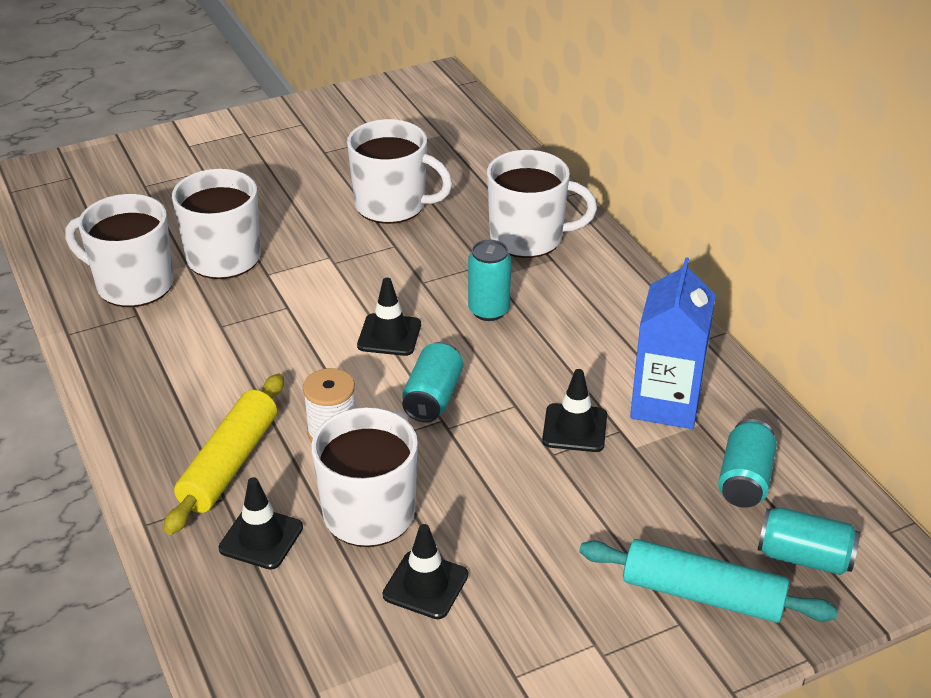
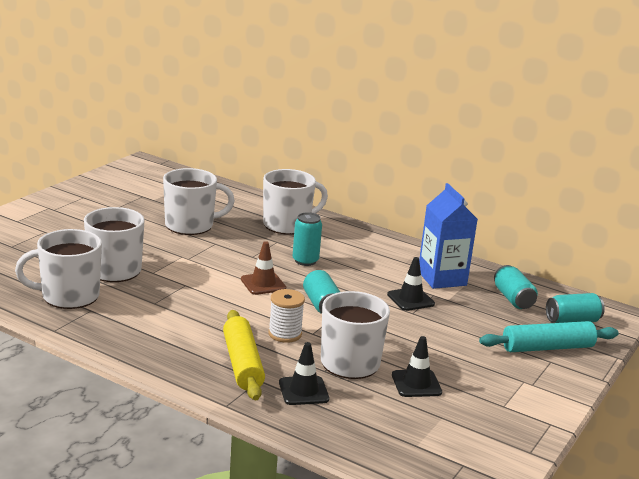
camera: 35 degrees left, 15 degrees down
(389, 335) = (263, 284): black traffic cone -> brown traffic cone

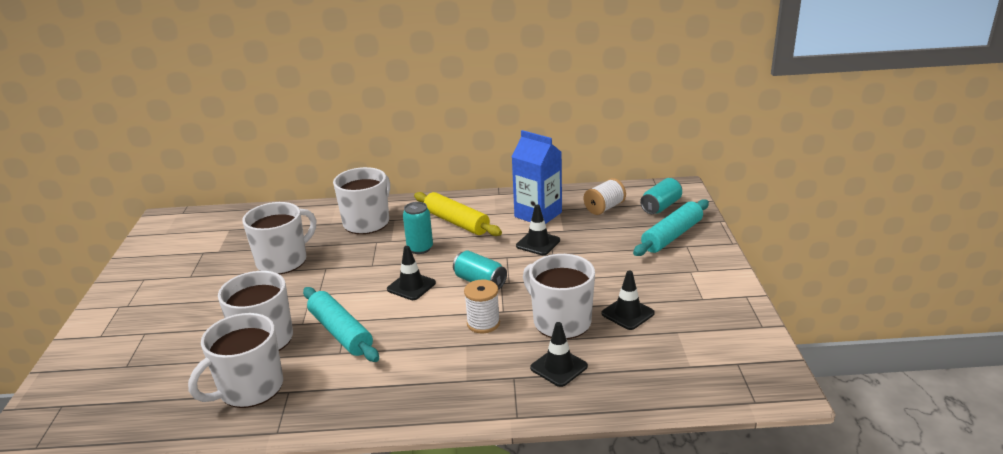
camera: 30 degrees left, 5 degrees up
(171, 290) = (340, 332): none -> turquoise rolling pin
(242, 364) = (483, 370): yellow rolling pin -> yellow rolling pin (456, 222)
(263, 284) = (411, 286): brown traffic cone -> black traffic cone
(513, 299) = (604, 208): turquoise can -> white spool

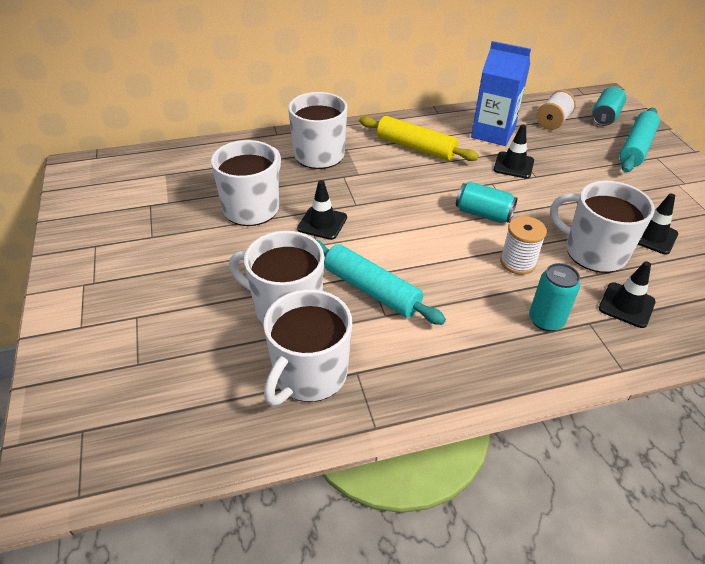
camera: 15 degrees left, 15 degrees up
(411, 286) = (414, 226): black traffic cone -> black traffic cone (322, 223)
(420, 248) = (396, 180): turquoise can -> turquoise can (546, 320)

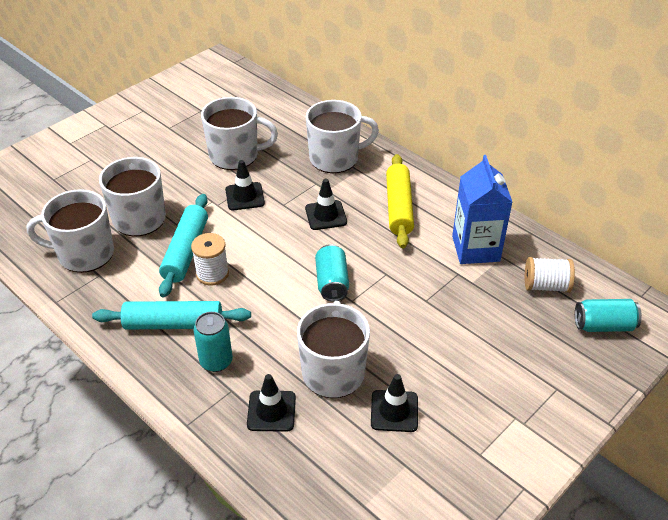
camera: 60 degrees right, 0 degrees up
(513, 165) = (430, 279): black traffic cone -> black traffic cone (326, 215)
(517, 262) = (279, 324): white spool -> white spool (212, 274)
(636, 147) = (560, 366): turquoise rolling pin -> turquoise rolling pin (173, 324)

